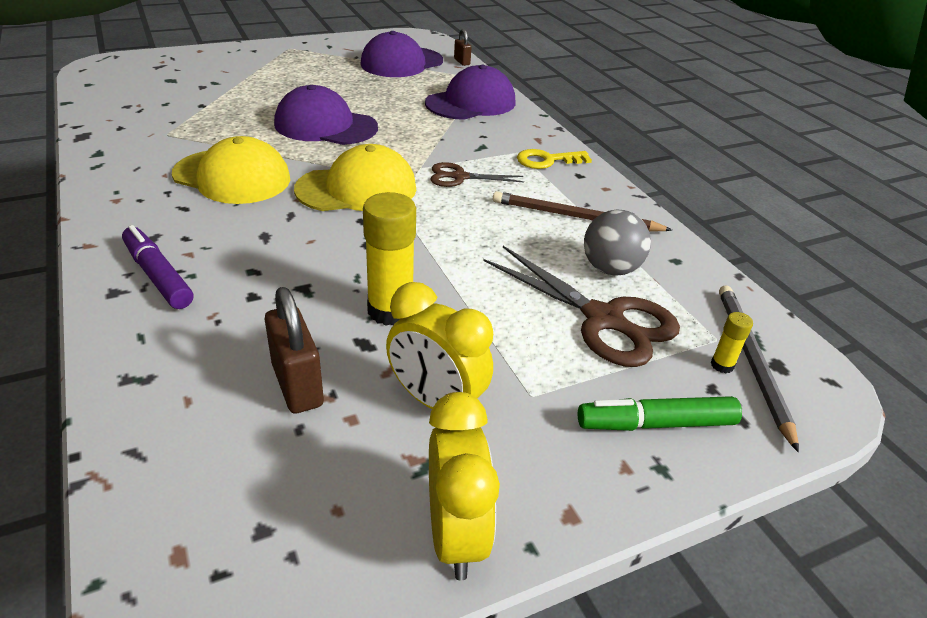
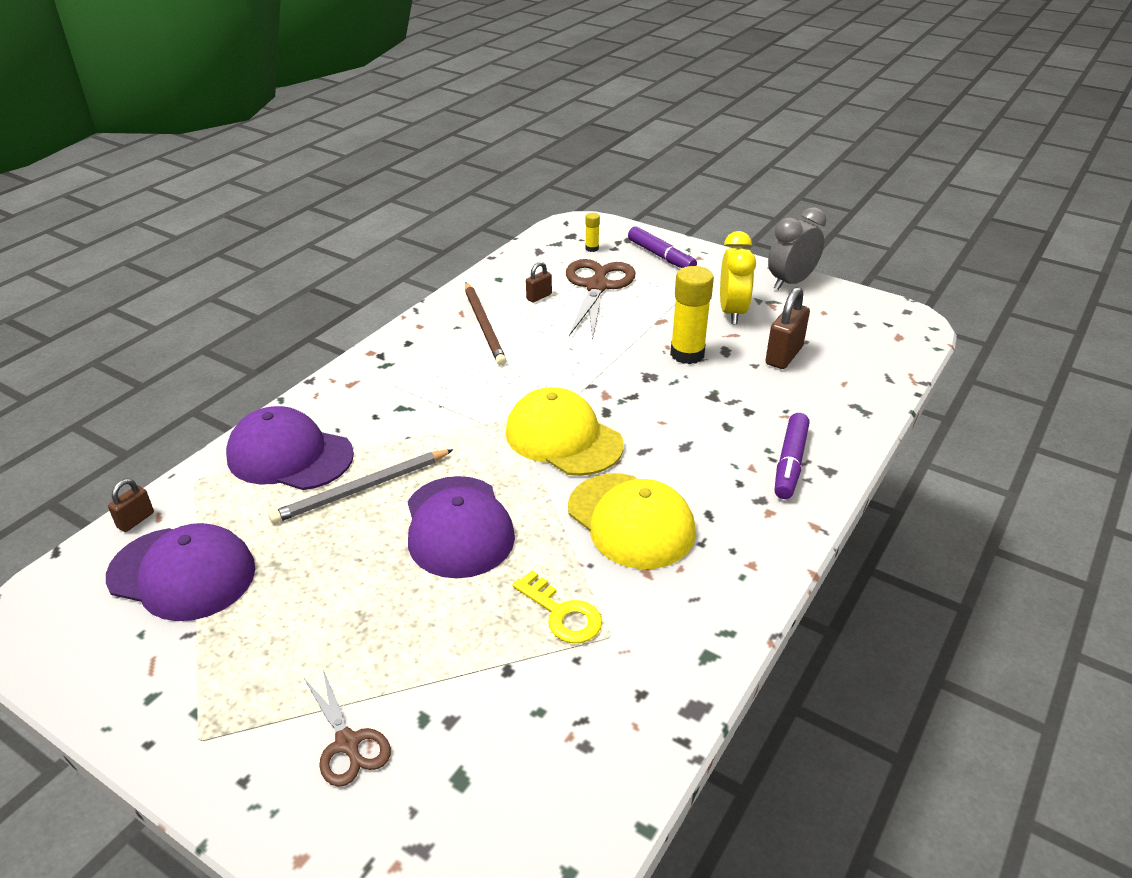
camera: 120 degrees left, 0 degrees up
(232, 177) = (631, 521): yellow cap -> yellow cap turned 150 degrees clockwise
(455, 535) = (790, 282): yellow clock -> grey clock
(460, 177) = (479, 396): brown scissors -> brown scissors (347, 743)
(547, 160) = (396, 365): yellow key -> yellow key (562, 614)
(610, 269) = (539, 297): grey ball -> brown padlock
(656, 424) = (661, 256): green marker -> purple marker
(752, 361) = (577, 242): grey pencil -> grey pencil (361, 489)

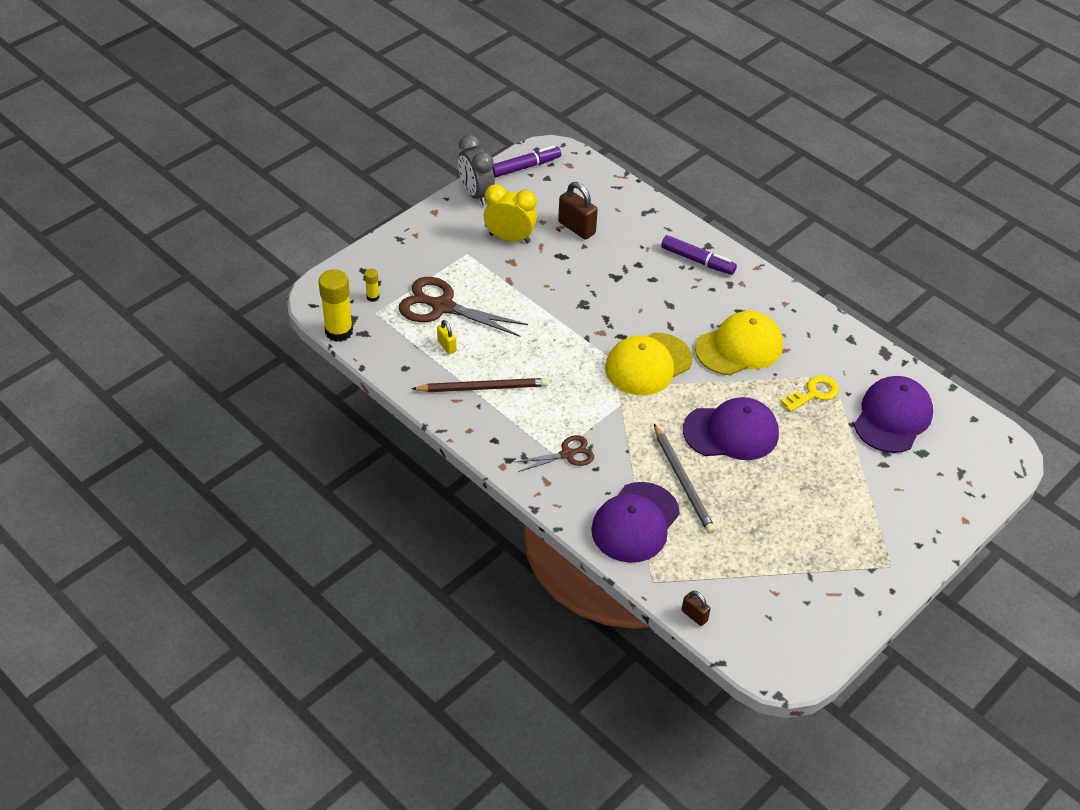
camera: 80 degrees left, 10 degrees up
(182, 573) = (754, 583): purple cap -> purple cap (892, 417)
(347, 743) = (897, 498): brown scissors -> brown scissors (567, 454)
(539, 297) = (447, 346): brown padlock -> yellow padlock
(661, 256) = (404, 256): purple marker -> purple marker (525, 167)
(687, 354) = (560, 277): yellow glue stick -> yellow glue stick (339, 331)

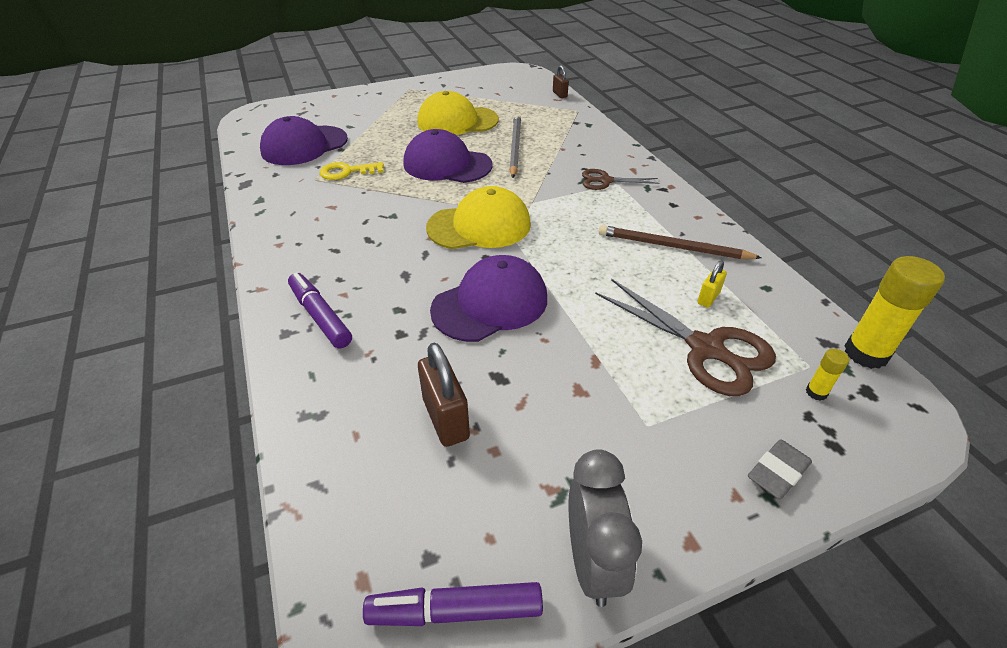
camera: 155 degrees left, 5 degrees down
(395, 250) = (778, 472): none -> grey eraser
(447, 346) = (708, 298): yellow padlock -> yellow padlock turned 45 degrees clockwise
(509, 238) = (565, 433): yellow clock -> none
(635, 522) = (571, 135): purple cap -> purple cap (490, 304)
(739, 347) = (373, 218): yellow cap -> yellow cap (457, 121)

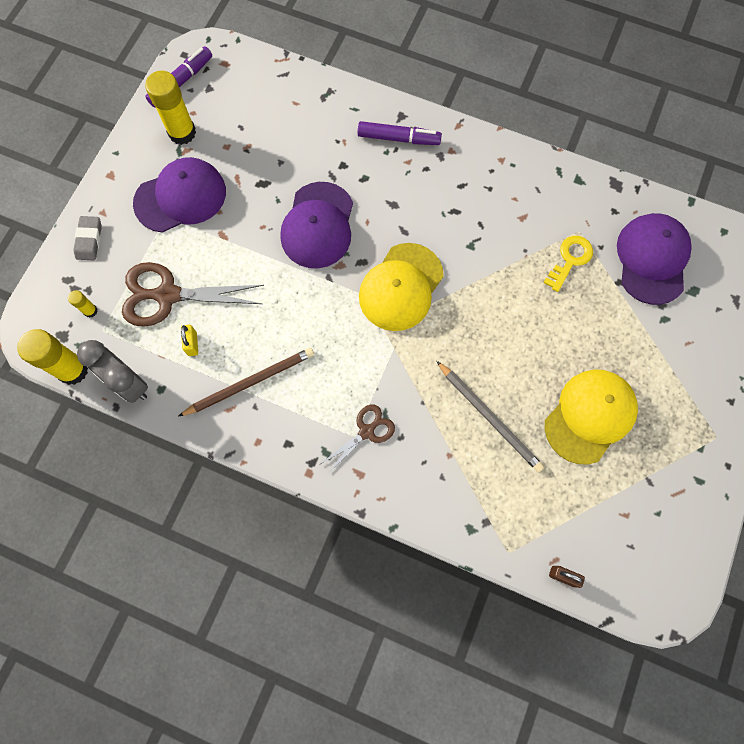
camera: 135 degrees right, 30 degrees up
(446, 419) = (264, 142): brown padlock -> none
(447, 164) = (512, 339): purple cap -> purple cap (180, 197)
(533, 519) = (182, 132): none -> yellow glue stick
(593, 562) = (144, 136): grey clock -> grey clock (129, 383)

